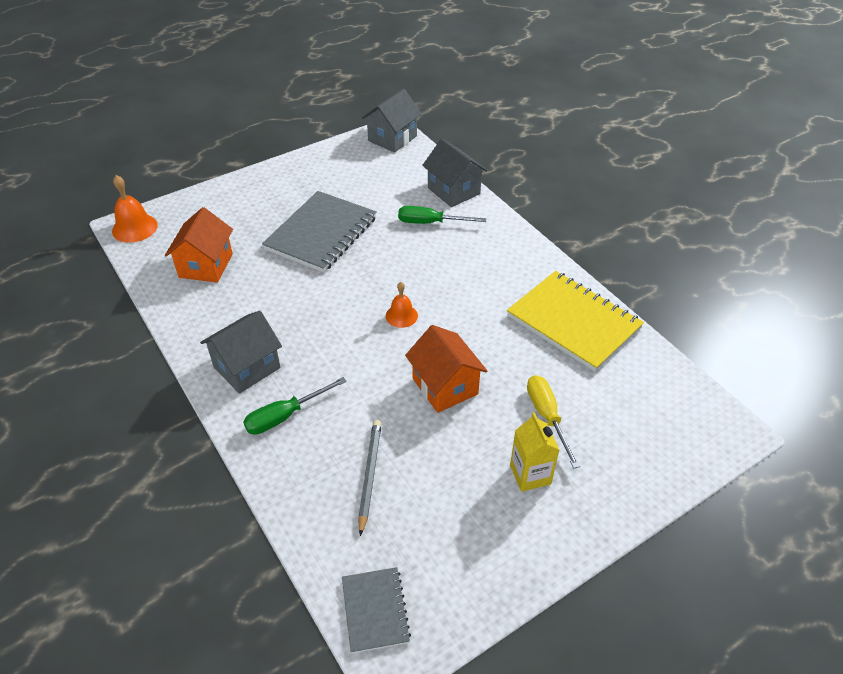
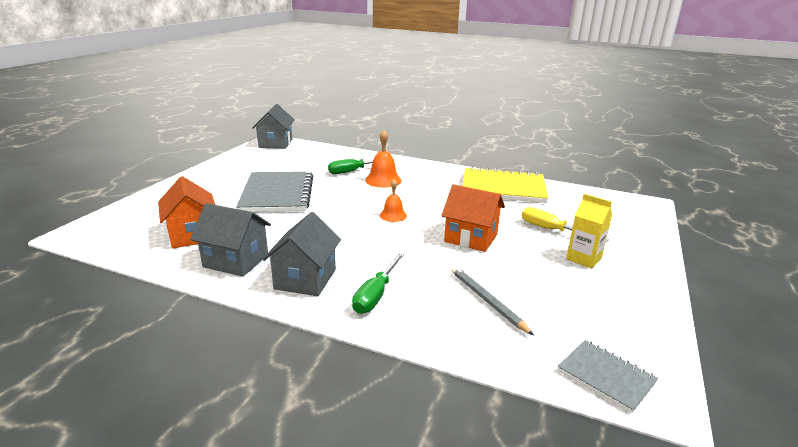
camera: 35 degrees left, 20 degrees down
(134, 228) = (88, 233): orange bell -> orange bell (383, 180)
(453, 191) = (350, 155): grey house -> grey house (236, 261)

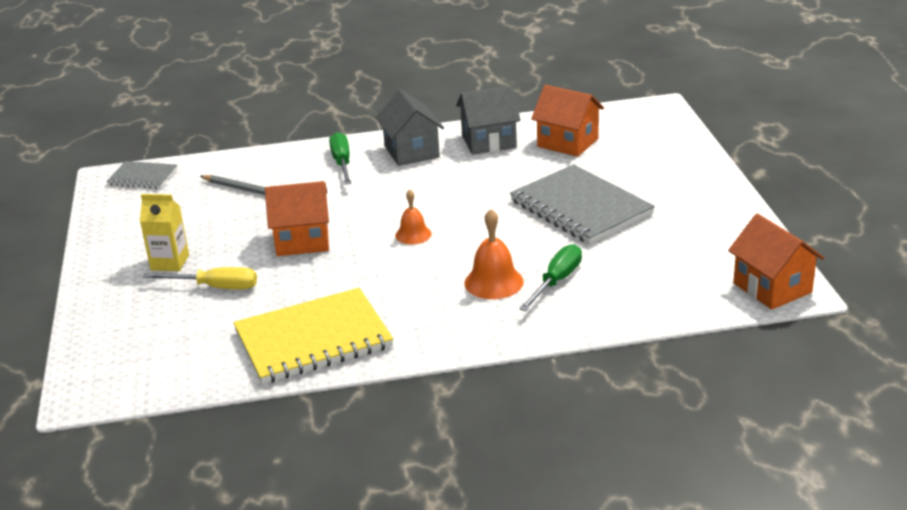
camera: 150 degrees right, 5 degrees up
(275, 143) = (772, 288): grey house -> orange house

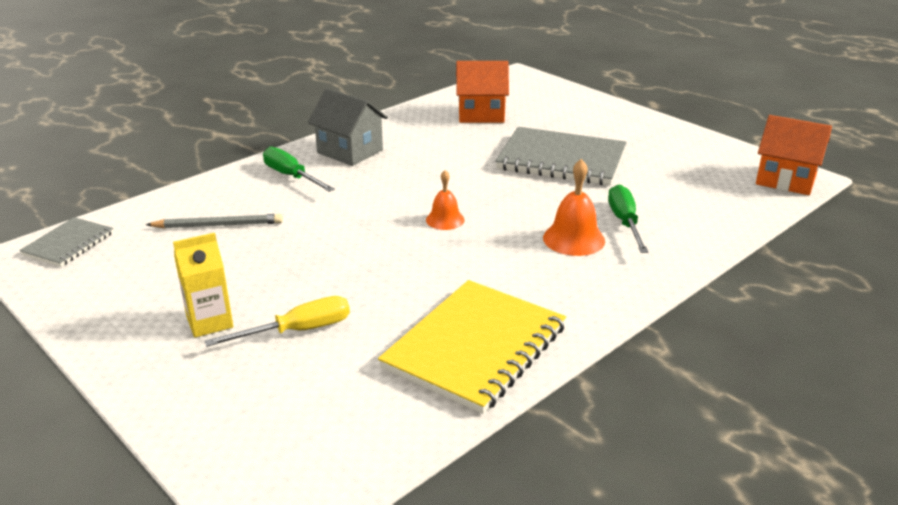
camera: 35 degrees left, 0 degrees up
(143, 177) = (68, 244): grey notebook -> grey notebook turned 45 degrees counterclockwise
(302, 241) = (339, 256): orange house -> none
(489, 142) = (411, 128): grey house -> none

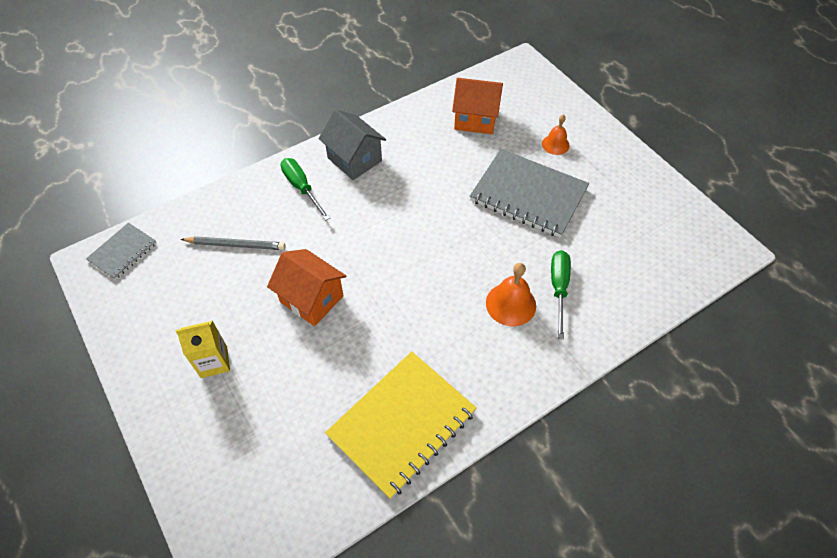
camera: 10 degrees right, 25 degrees up
(298, 331) = (276, 382): yellow screwdriver -> none
(445, 220) = (413, 263): orange bell -> orange bell (555, 144)
(786, 180) = (716, 250): orange house -> orange house (312, 299)

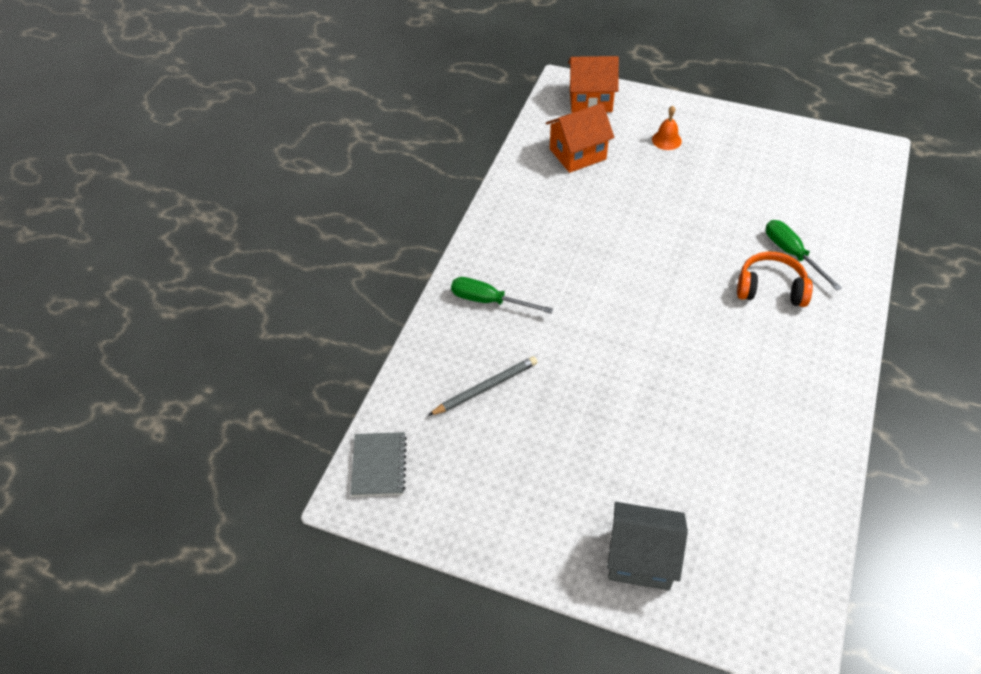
camera: 35 degrees left, 5 degrees down
(214, 362) = (585, 498): yellow carton -> none
(312, 299) = (609, 388): orange house -> orange house (590, 100)
(354, 159) = (509, 248): grey house -> grey house (641, 558)
(402, 424) = (792, 435): yellow notebook -> none
(511, 304) = (770, 288): orange bell -> orange headphones
(528, 195) = (690, 194): grey notebook -> none

